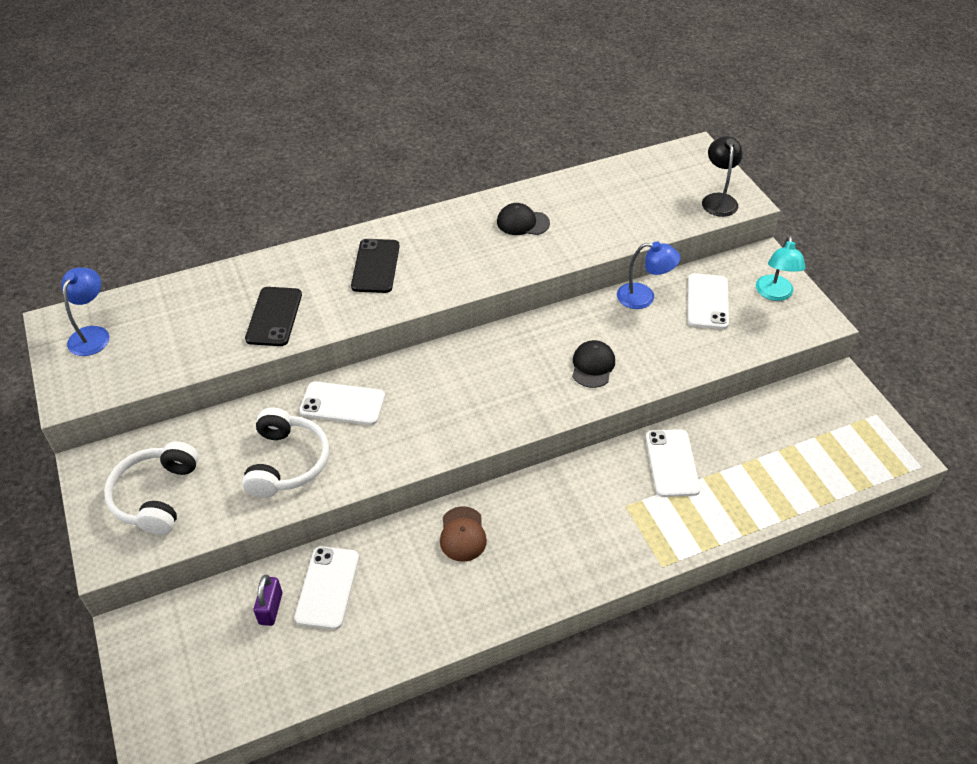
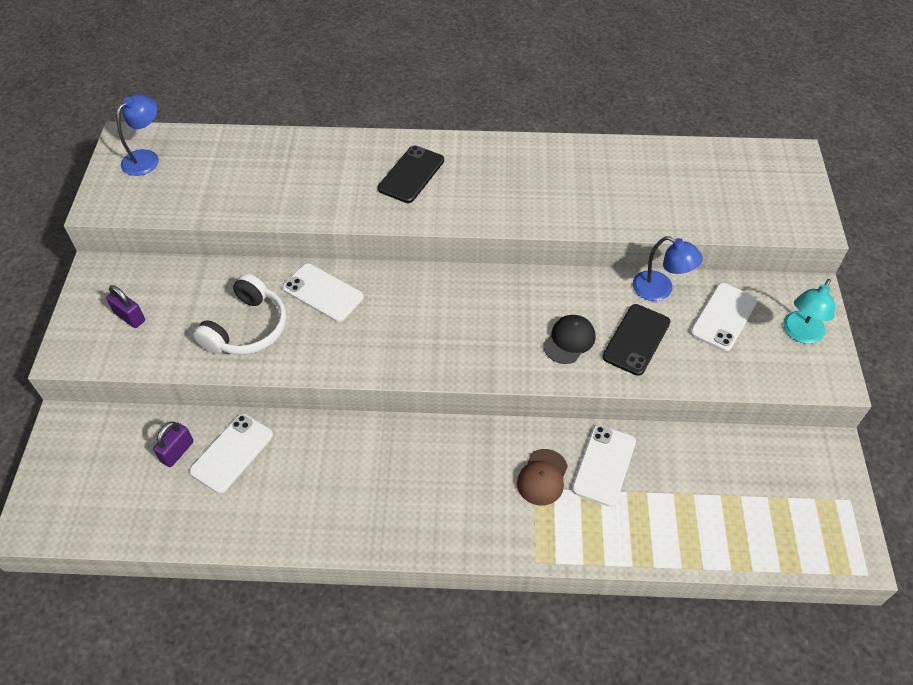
camera: 25 degrees right, 5 degrees up
(156, 496) = (130, 317): white headphones -> purple padlock
(274, 317) = (297, 192): black phone -> black phone (636, 339)
(462, 534) = (371, 453): brown cap -> brown cap (542, 477)
(522, 222) = (571, 176): black cap -> none
(718, 200) = (786, 215): black lamp -> none

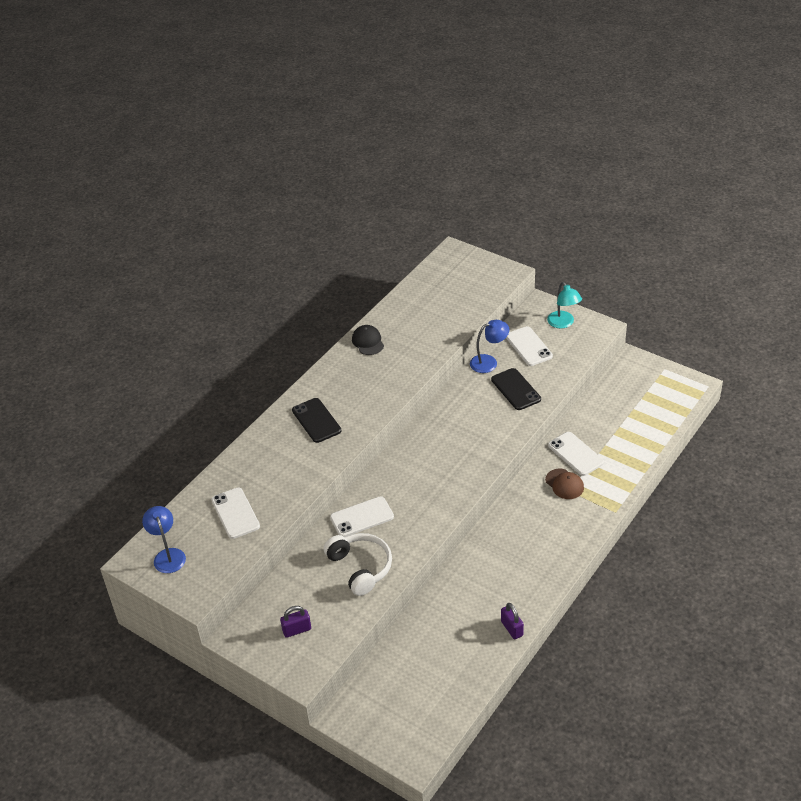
camera: 55 degrees left, 10 degrees down
(177, 452) = (415, 657): purple padlock -> purple padlock (512, 628)
(232, 453) = (438, 627): white phone -> white phone (235, 513)
(569, 340) = (494, 418): black cap -> black cap (368, 342)

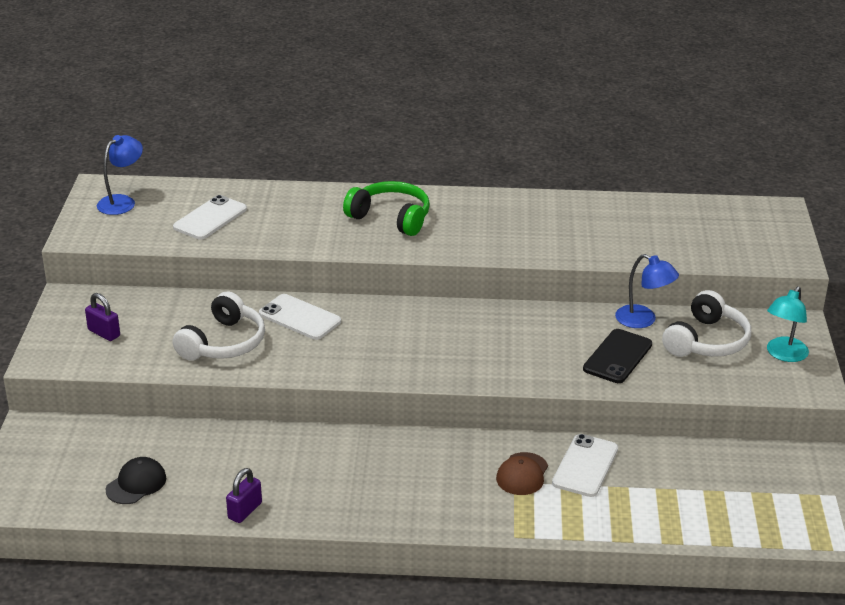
camera: 55 degrees right, 10 degrees down
(316, 420) = (391, 218): black phone -> green headphones
(368, 342) = (551, 206): black cap -> black cap (136, 484)
(528, 346) = (706, 341): white phone -> white headphones

